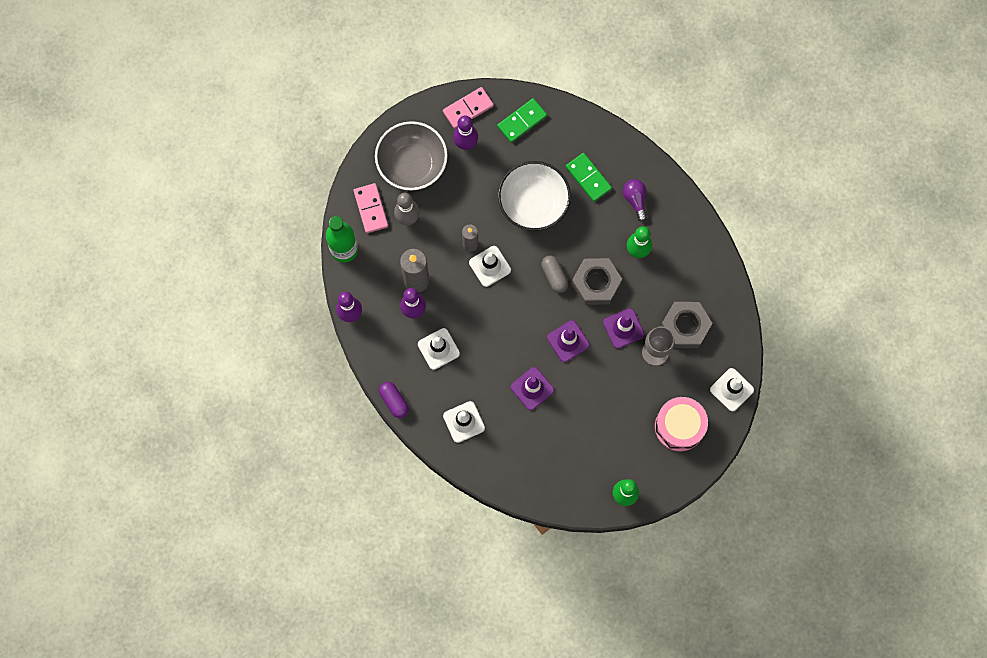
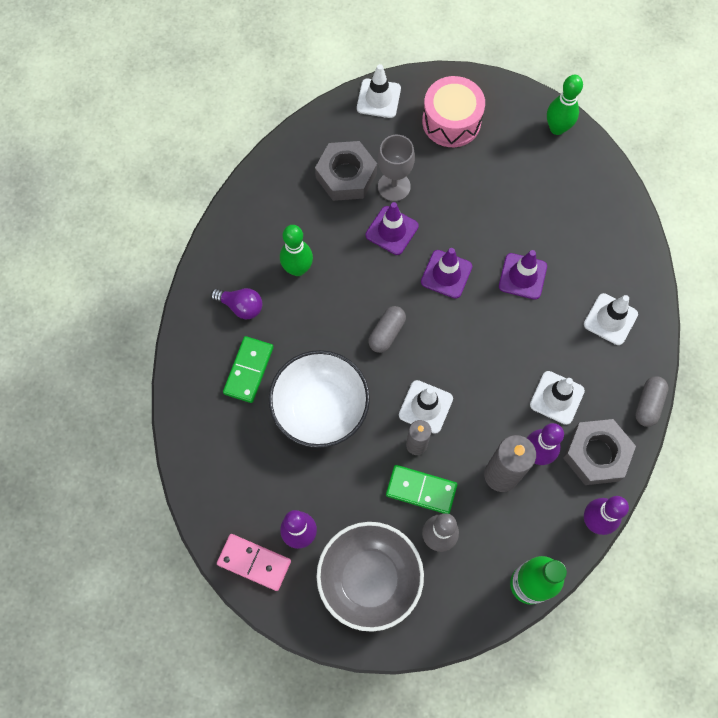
camera: 125 degrees left, 5 degrees down
(371, 209) = (458, 589): pink domino -> none
(394, 401) = (648, 404): purple capsule -> grey capsule
(522, 121) = (228, 488): green domino -> green domino (421, 490)
(596, 283) = (363, 286): grey nut -> grey nut (596, 454)
(635, 200) = (241, 306): purple light bulb -> purple light bulb turned 105 degrees counterclockwise

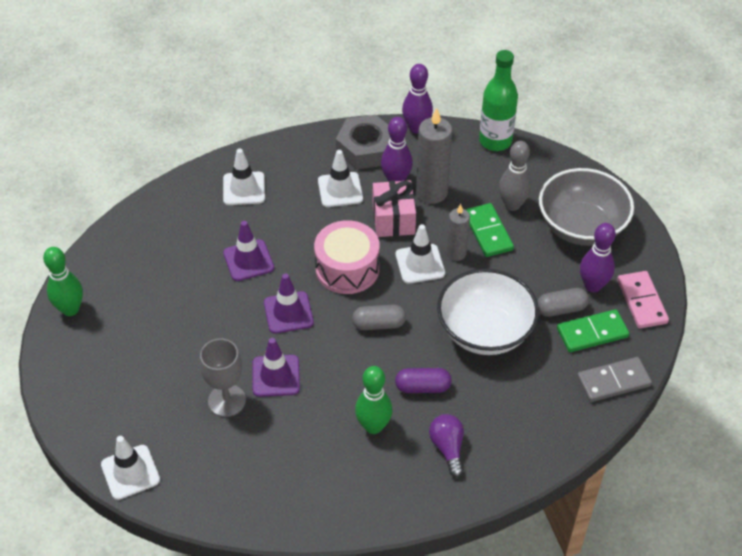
camera: 125 degrees left, 20 degrees down
(201, 471) = (613, 381): none -> grey domino
(248, 370) = (500, 403): green domino -> green domino (592, 333)
(305, 325) = (422, 387): none -> purple capsule
(346, 175) = (243, 447): grey nut -> none
(451, 121) = (117, 395): pink drum -> pink drum (347, 268)
(491, 419) = (393, 219): none -> pink gift
(648, 404) = (299, 138): grey capsule -> grey capsule (561, 309)

